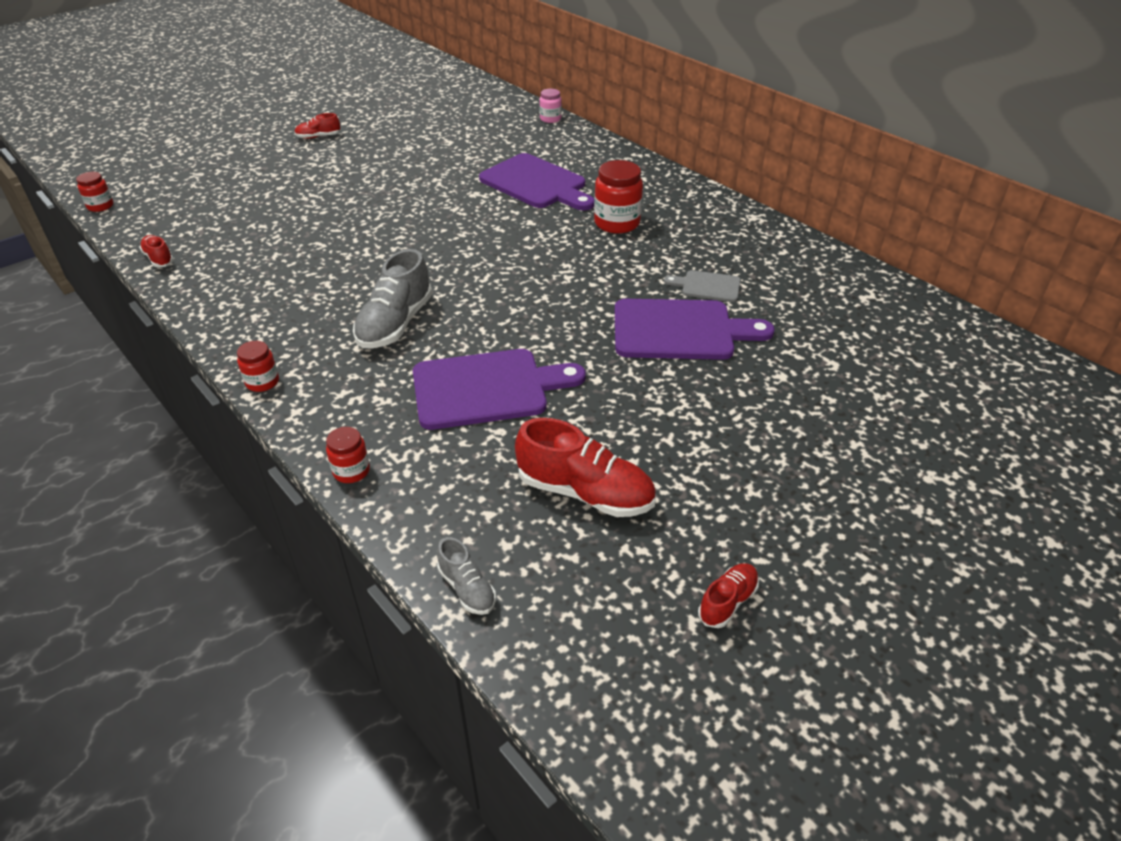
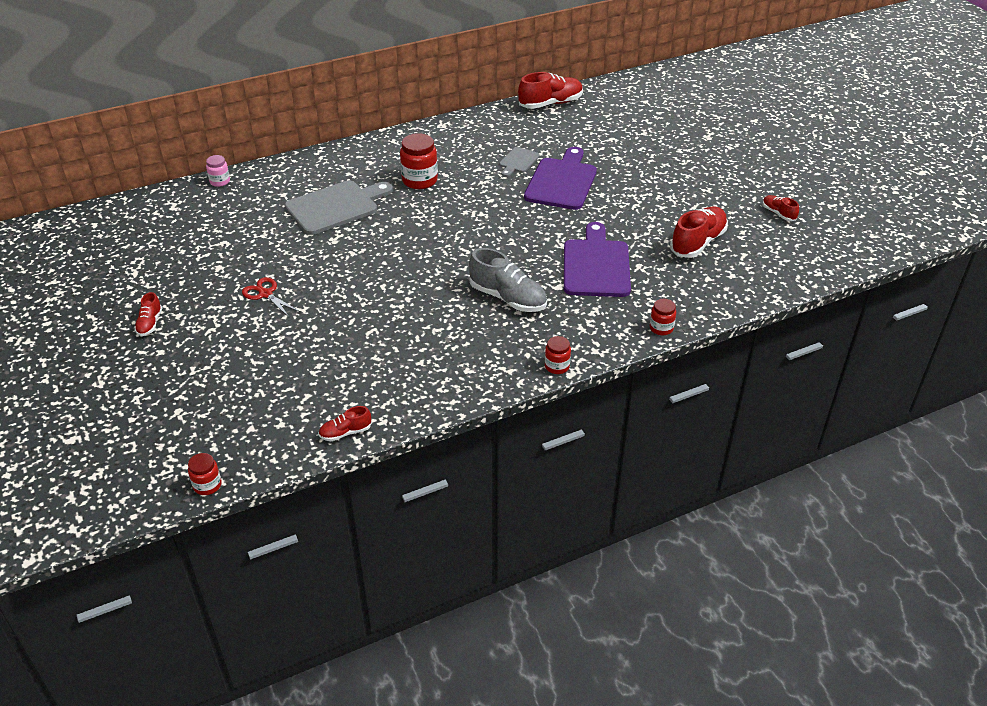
camera: 75 degrees left, 0 degrees up
(371, 177) = (265, 294): none -> red scissors
(467, 588) = (761, 292): grey shoe -> none
(536, 184) = (336, 207): purple cutting board -> grey cutting board
(884, 291) = (550, 103): none -> red shoe

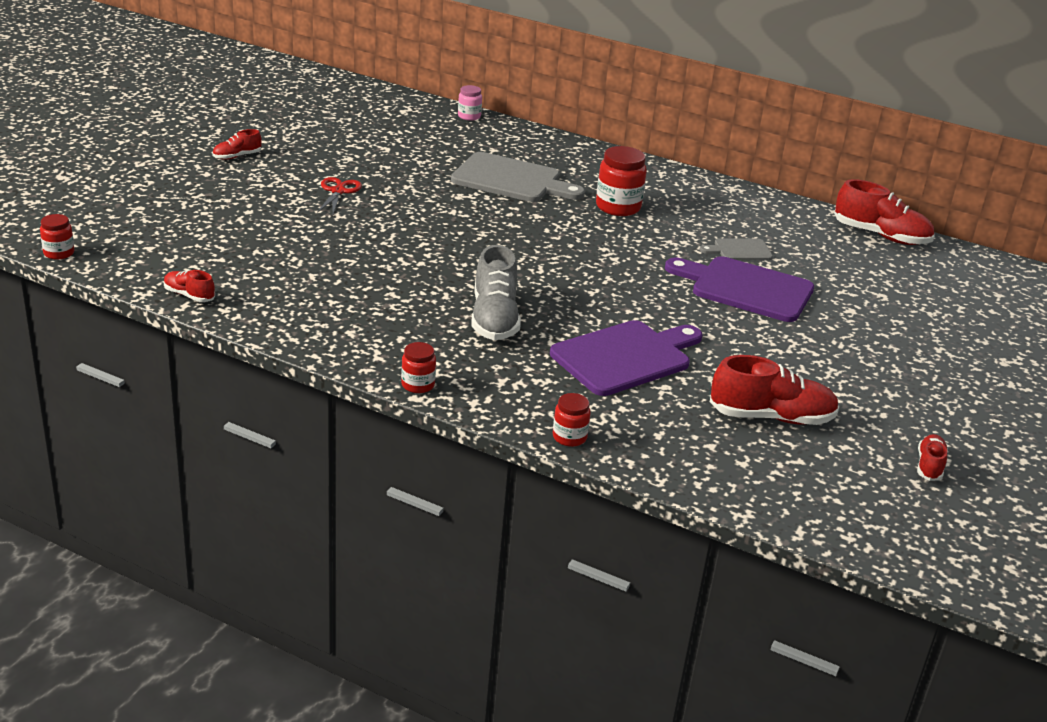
camera: 50 degrees right, 10 degrees down
(562, 181) = (746, 288): purple cutting board -> purple cutting board turned 135 degrees counterclockwise

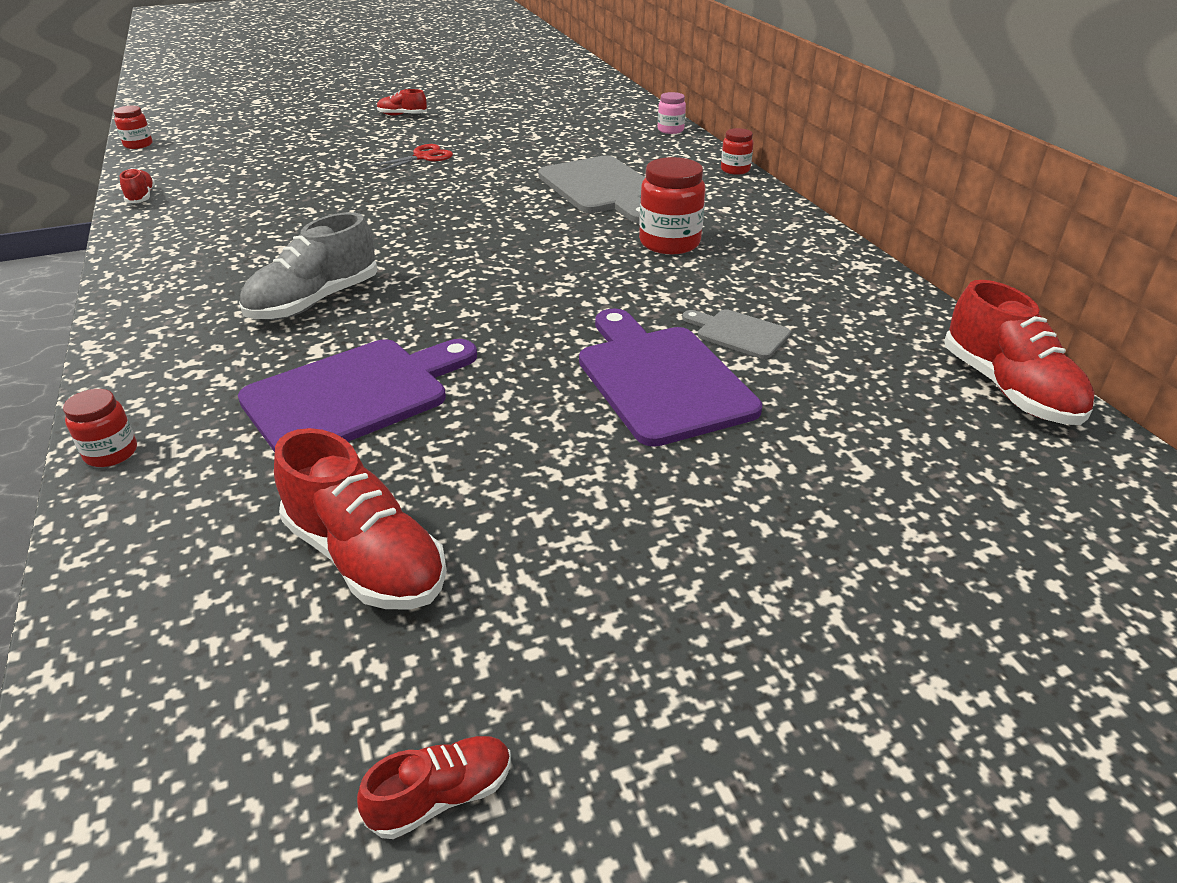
camera: 45 degrees right, 5 degrees up
(418, 385) = (117, 333): red jar -> red jar (735, 170)
(626, 357) = (355, 395): purple cutting board -> purple cutting board turned 45 degrees counterclockwise

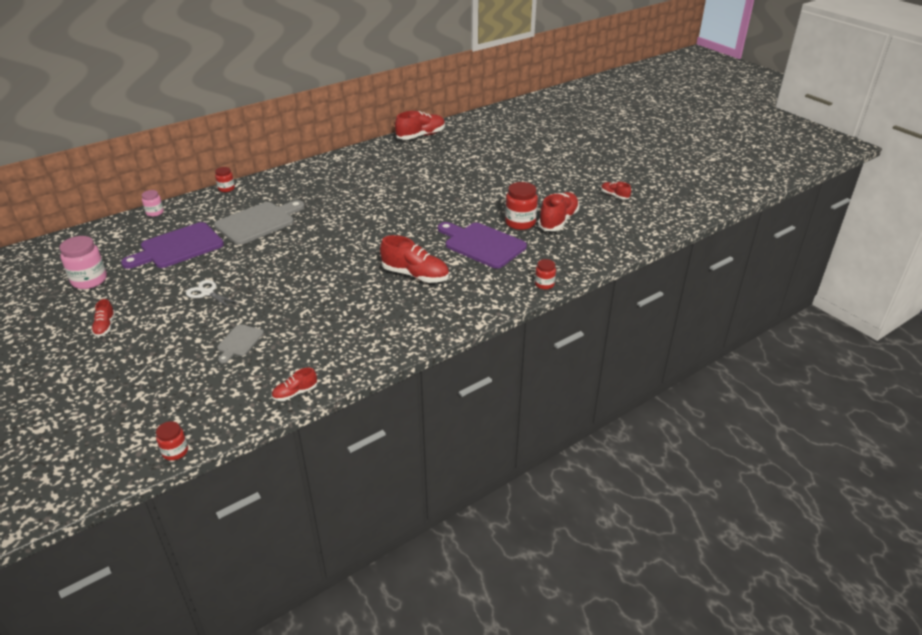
camera: 105 degrees left, 0 degrees up
(314, 302) = (415, 275): grey shoe -> red shoe
(423, 157) = (207, 293): red scissors -> white scissors
(511, 106) = (89, 280): none -> pink jar
(661, 379) = (441, 188): purple cutting board -> purple cutting board (178, 247)
(669, 243) = (325, 197): red jar -> red jar (520, 223)
(739, 333) = (403, 177): grey cutting board -> grey cutting board (239, 342)

